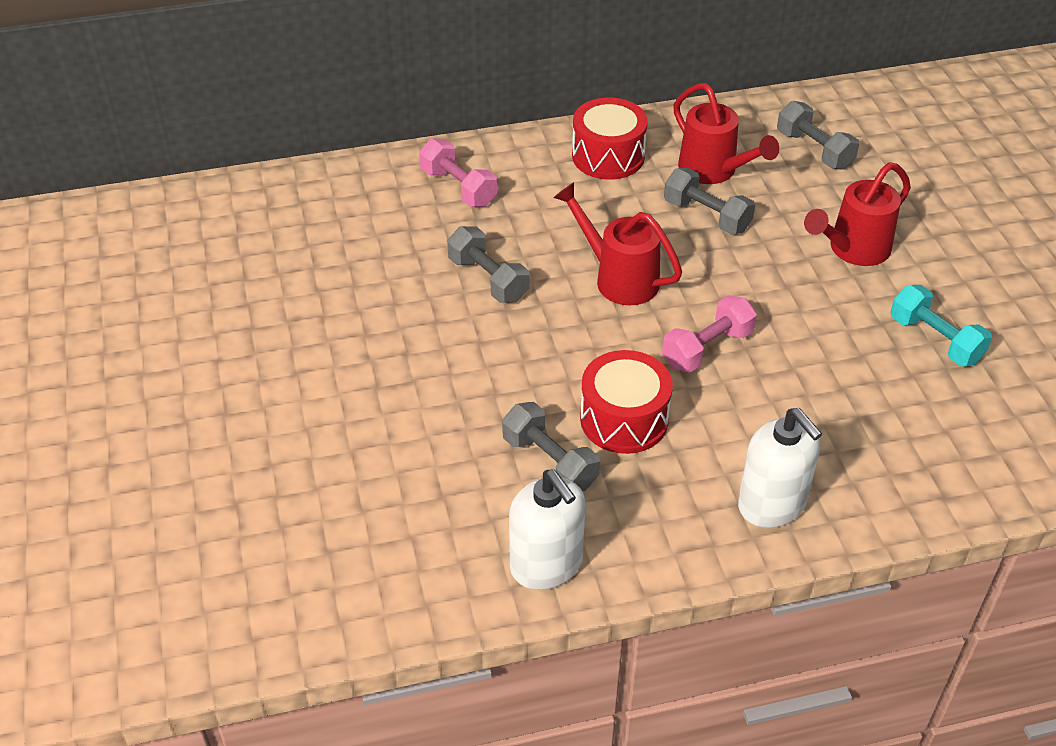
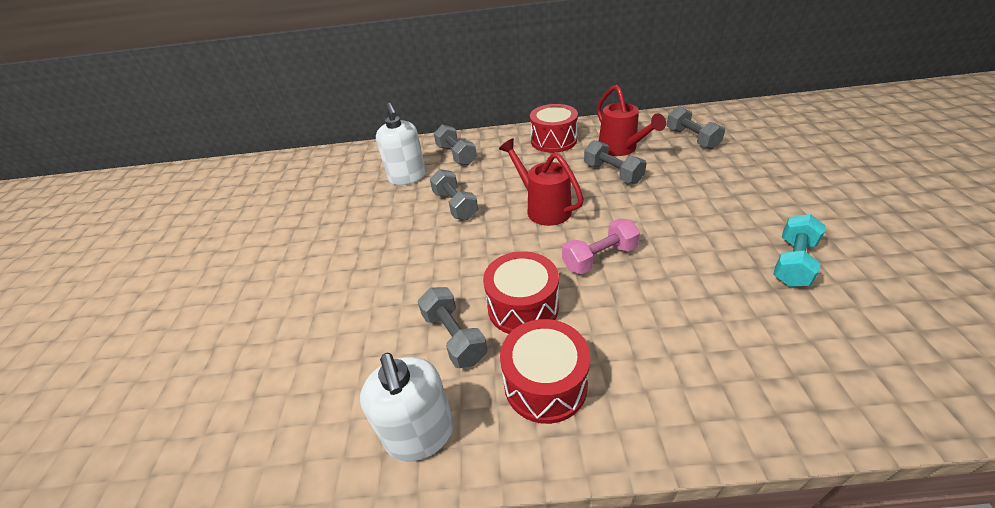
camera: 15 degrees right, 5 degrees down
(458, 188) = (456, 155): pink dumbbell -> grey dumbbell
(670, 501) = (545, 384): none -> red drum
(772, 504) = (640, 397): white soap dispenser -> white soap dispenser (407, 177)
(853, 250) = (720, 196): red watering can -> none
(935, 340) = (793, 262): turquoise dumbbell -> turquoise dumbbell turned 60 degrees clockwise

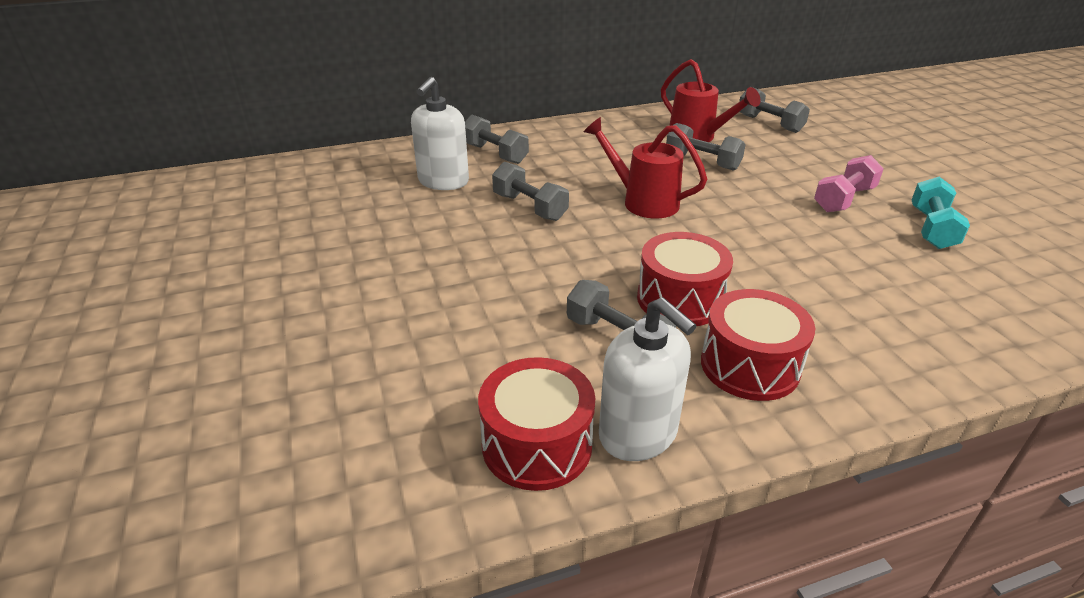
camera: 20 degrees left, 5 degrees down
(407, 177) = (443, 181): white soap dispenser -> white soap dispenser turned 60 degrees clockwise
(553, 140) = (611, 132): red drum -> red drum (537, 445)
(599, 258) = (737, 244): pink dumbbell -> pink dumbbell (844, 199)

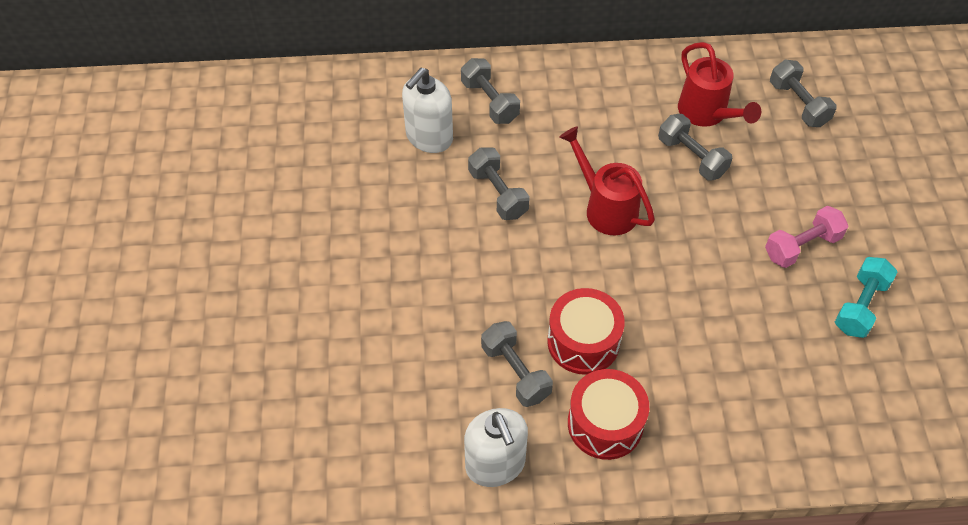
camera: 15 degrees right, 20 degrees up
(537, 445) = (423, 455): red drum -> none

